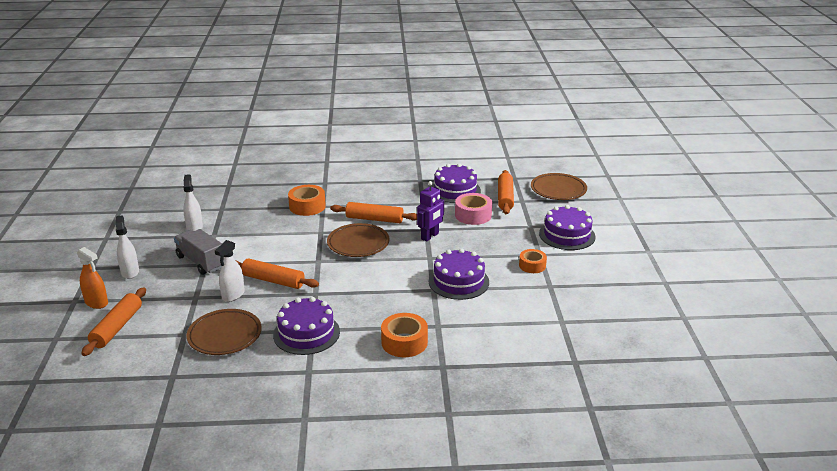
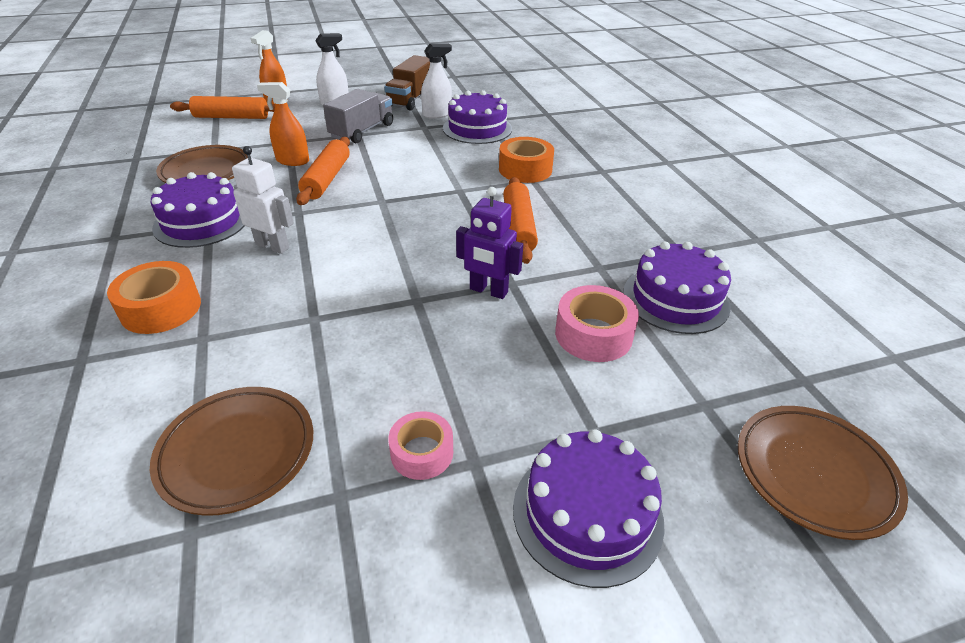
camera: 75 degrees right, 10 degrees up
(154, 235) = (411, 99): none -> brown truck
(233, 295) = (292, 161): white spray bottle -> orange spray bottle
(353, 303) = (272, 246): none -> white robot
(358, 244) = (438, 225): brown plate -> brown plate (237, 452)
(458, 281) = (342, 345): purple cake -> purple cake (477, 128)
(505, 198) = (698, 374): orange rolling pin -> none
(532, 265) = (422, 452): orange tape -> pink tape

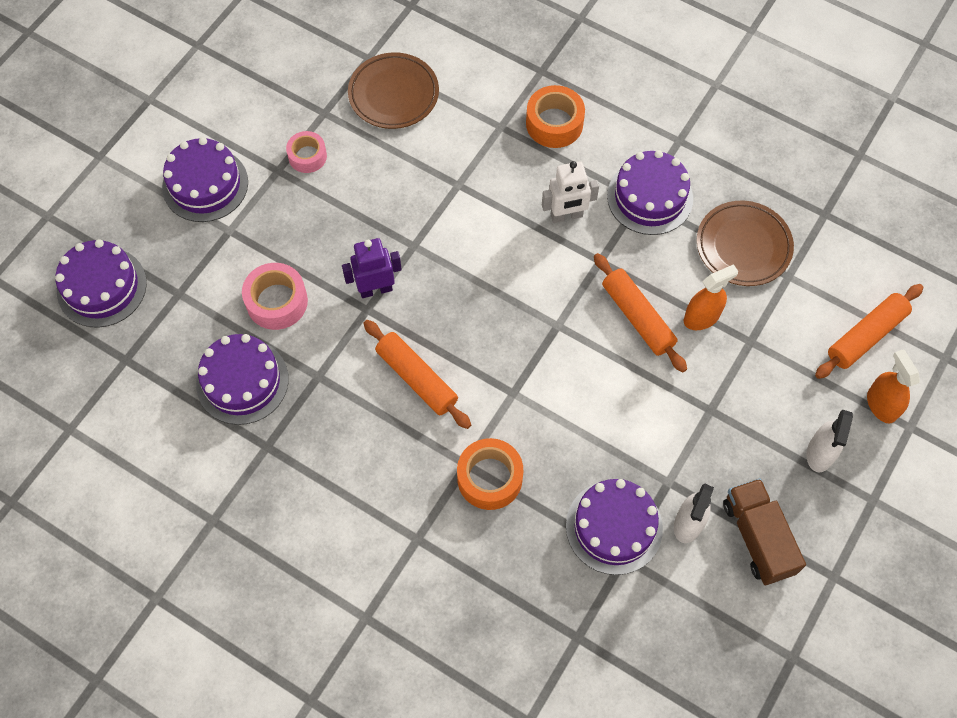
camera: 140 degrees right, 25 degrees up
(362, 131) = (714, 419): grey truck -> none
(814, 474) = (102, 287): brown plate -> purple cake

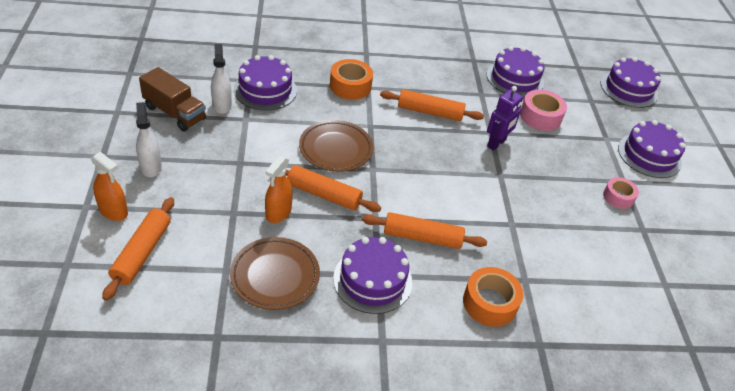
camera: 140 degrees right, 20 degrees down
(393, 94) = (618, 265): brown plate -> brown plate (336, 149)
(566, 216) = (422, 237): white robot -> orange rolling pin

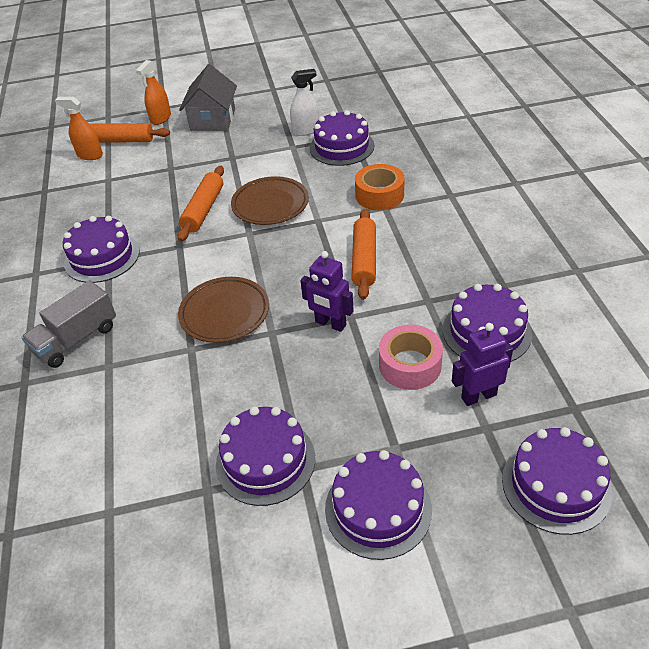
camera: 90 degrees right, 0 degrees up
(150, 167) = (213, 120): white spray bottle -> grey house
(175, 113) = (284, 112): brown truck -> none
(275, 276) = (103, 204): brown plate -> brown plate (225, 313)
(278, 213) = (175, 190): orange spray bottle -> orange spray bottle (90, 155)
(422, 237) = (159, 281): orange rolling pin -> none
(490, 303) = (76, 339): orange tape -> grey truck
(567, 96) = (478, 396): none -> purple robot
(618, 197) = (265, 460): pink tape -> purple cake

